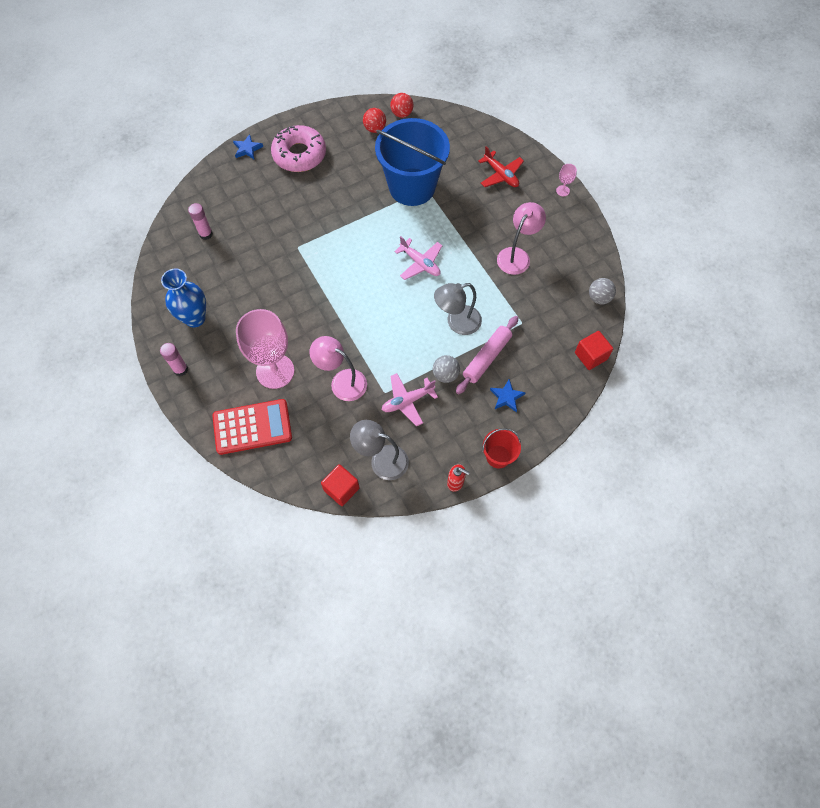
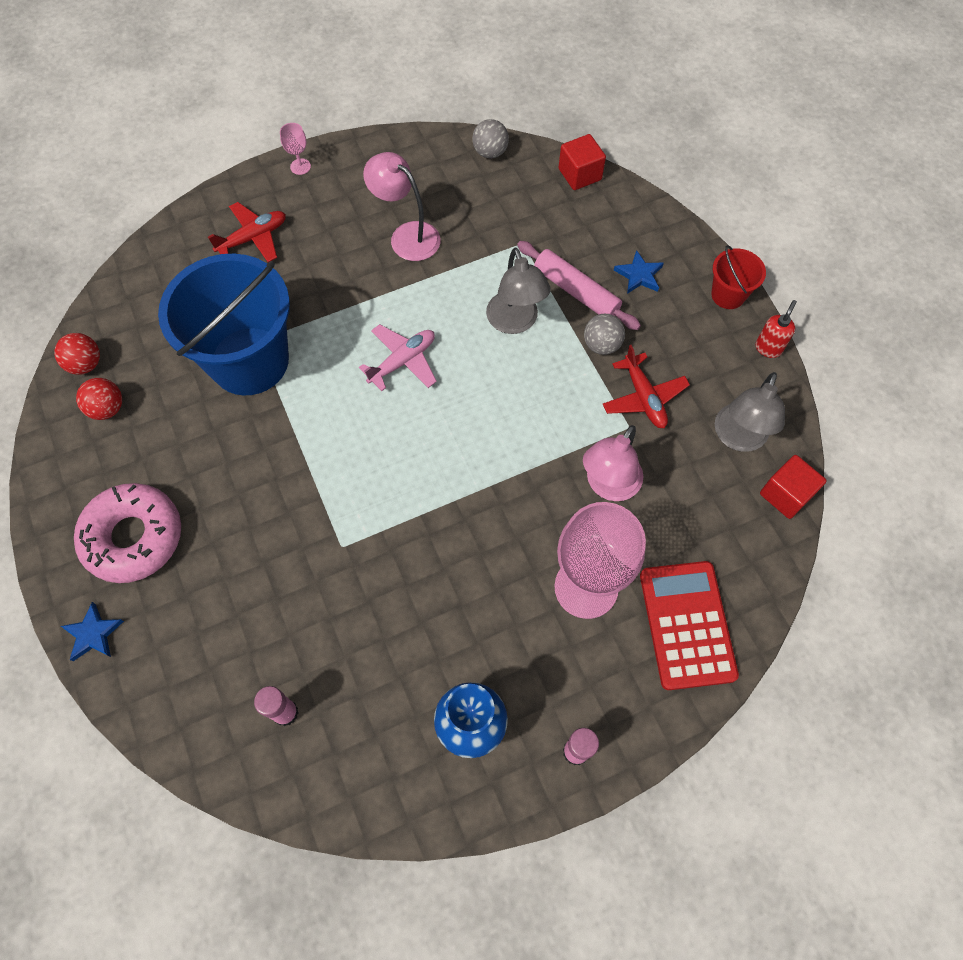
camera: 85 degrees left, 0 degrees up
(407, 401) = (643, 397): pink plane -> red plane

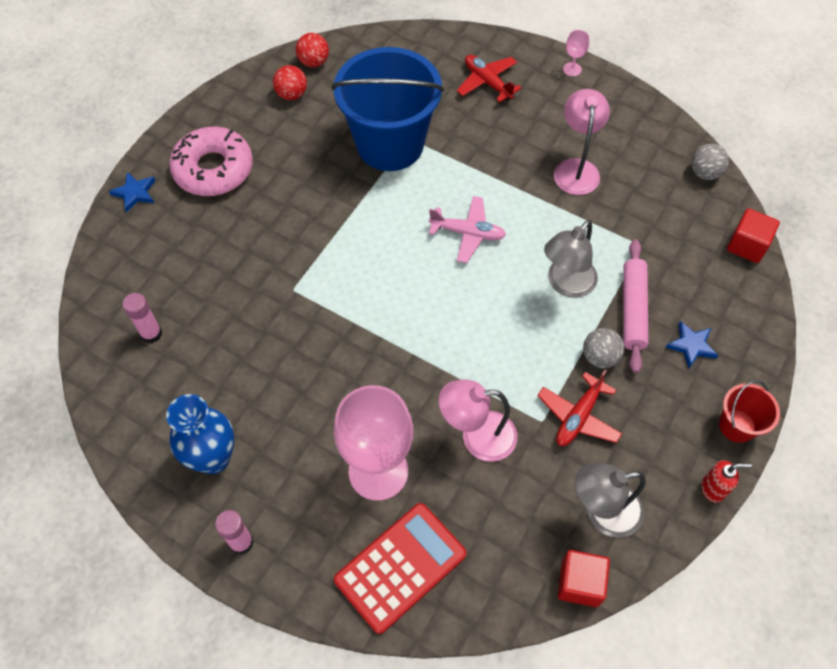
camera: 55 degrees right, 5 degrees down
(253, 238) = (487, 82): red plane -> red plane turned 150 degrees counterclockwise

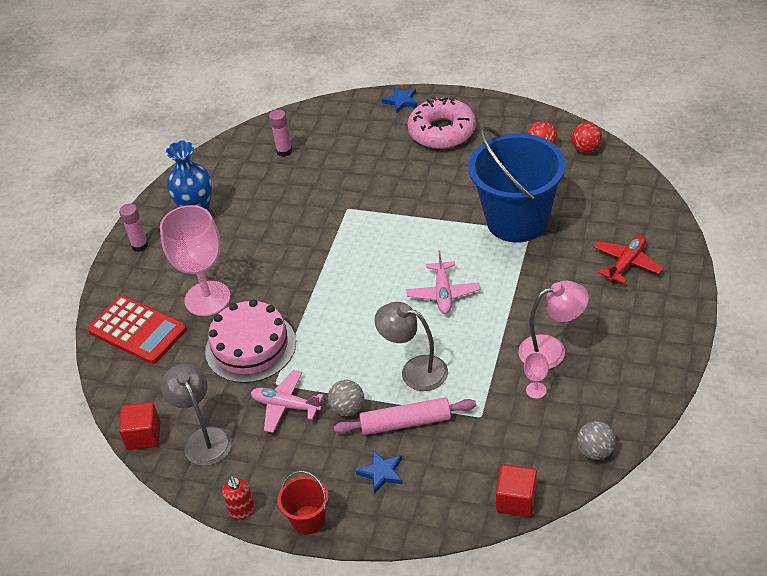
camera: 80 degrees right, 15 degrees down
(477, 436) = (250, 347): pink lamp -> pink cake
(572, 69) = (681, 320): pink goblet -> pink goblet (536, 390)
(578, 416) = (286, 406): red plane -> pink plane

